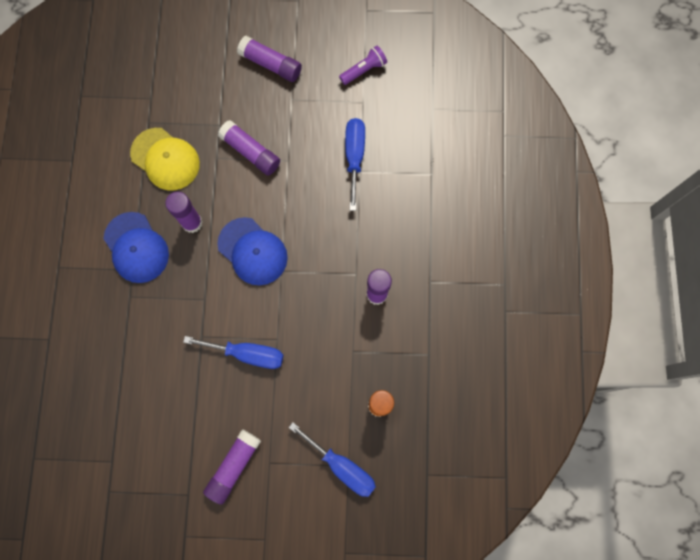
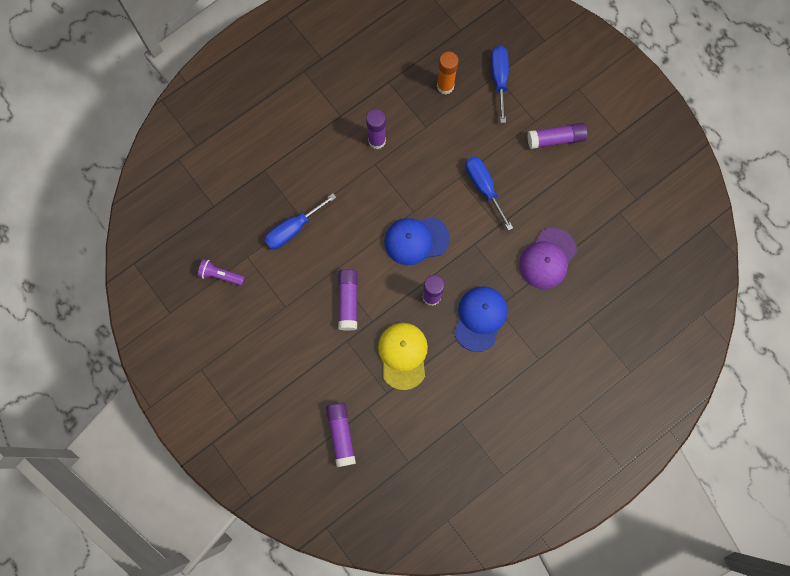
camera: 130 degrees left, 0 degrees up
(132, 353) = (547, 258): none -> purple cap
(252, 251) = (416, 240): blue cap -> blue cap turned 105 degrees counterclockwise
(271, 64) = (269, 344): purple glue stick -> purple glue stick (341, 434)

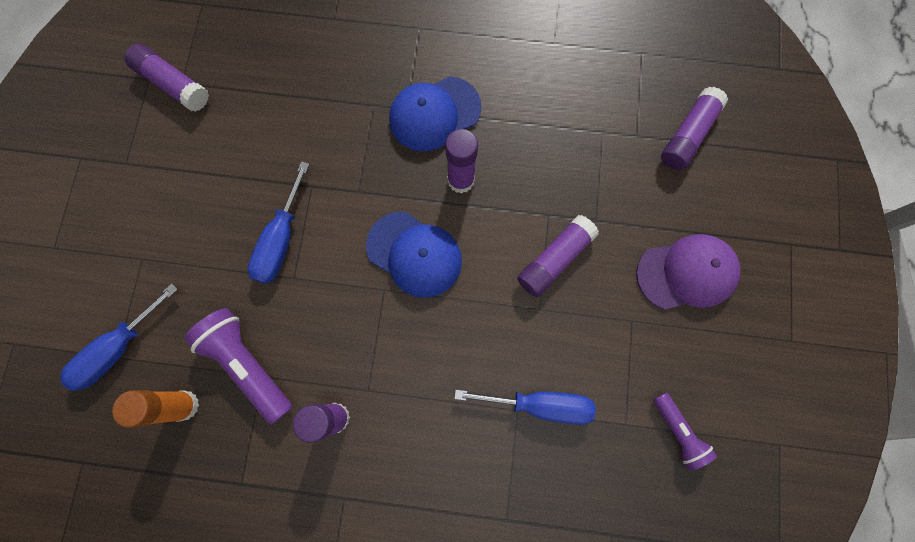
camera: 135 degrees left, 0 degrees up
(403, 355) = (550, 151): yellow cap -> none
(437, 125) = (248, 365): none -> purple flashlight
(547, 258) = (303, 106): purple cap -> purple cap (687, 273)
(556, 139) = (146, 216): purple glue stick -> purple glue stick (173, 84)

